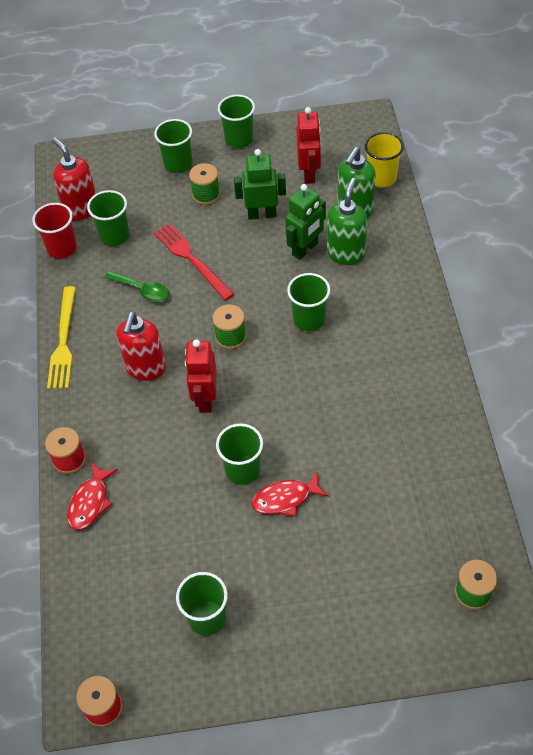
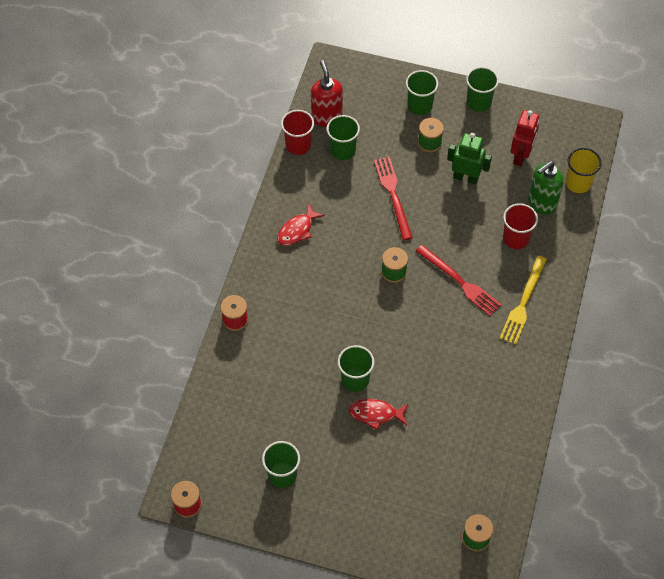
camera: 20 degrees right, 5 degrees up
(63, 341) = (268, 224): yellow fork -> yellow fork (523, 303)
(90, 502) = (237, 358): red fish -> red fish (297, 230)
(142, 290) = (344, 206): green spoon -> none
(145, 368) = (319, 271): red soap dispenser -> none
(205, 399) = (352, 314): red robot -> none
(305, 249) = (485, 222): green robot -> none
(309, 319) = (460, 282): green cup -> red fork
(346, 254) = (515, 238): green soap dispenser -> red cup

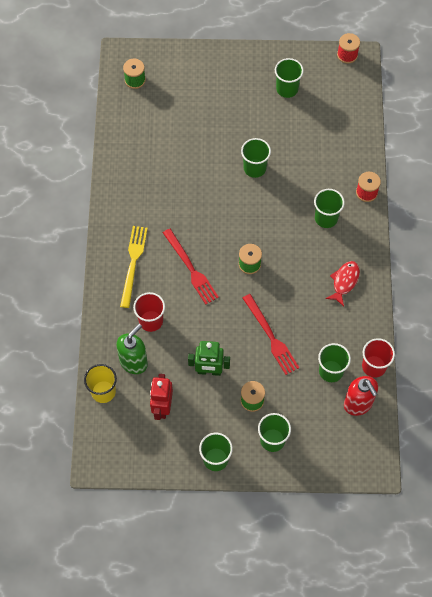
camera: 165 degrees right, 5 degrees up
(292, 301) = (326, 218): none -> green cup
(375, 414) = (231, 146): red fish -> none
(460, 282) = (191, 268): red fork -> red fork turned 150 degrees counterclockwise

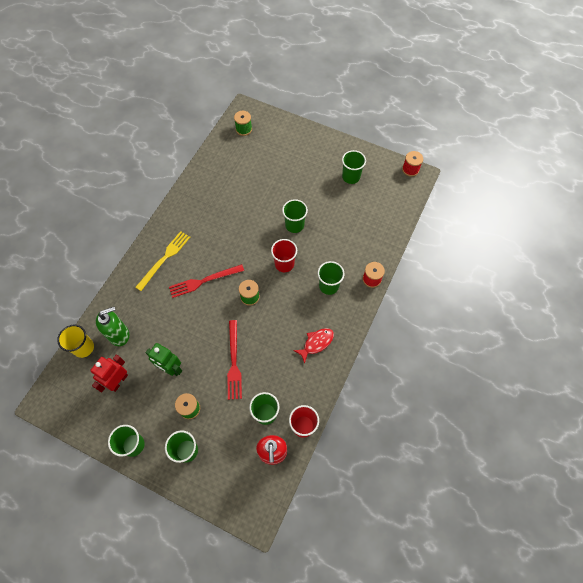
camera: 25 degrees right, 0 degrees up
(151, 321) = (151, 308): red cup -> red cup (284, 264)
(191, 268) = (204, 281): red fork -> red fork turned 75 degrees clockwise

